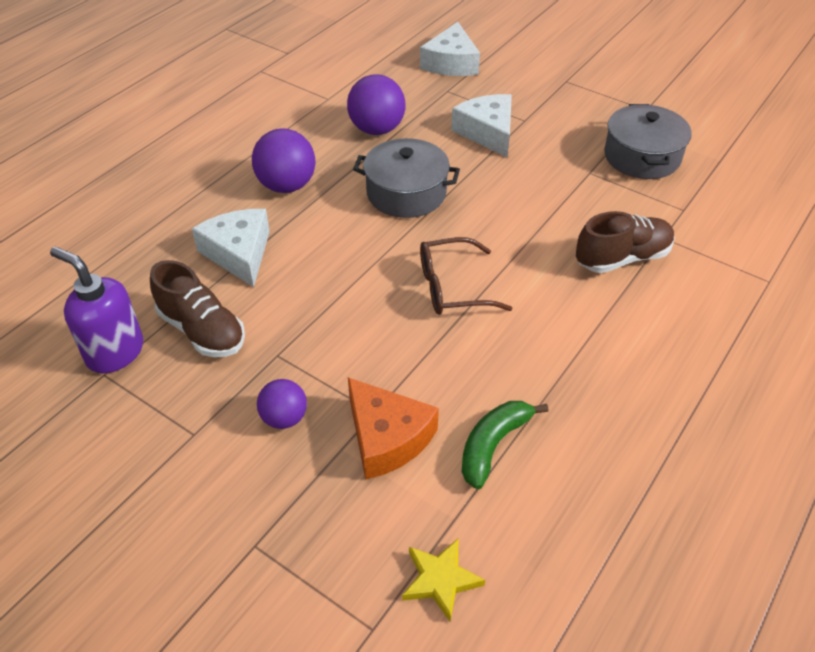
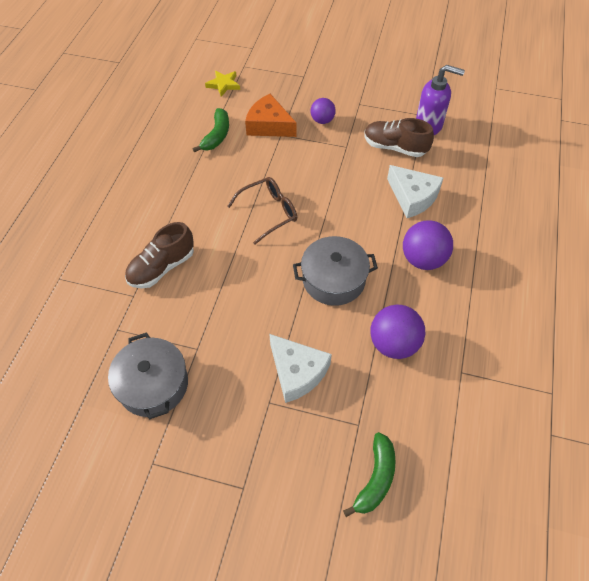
camera: 160 degrees right, 10 degrees up
(451, 63) = (375, 478): white cheese -> green banana

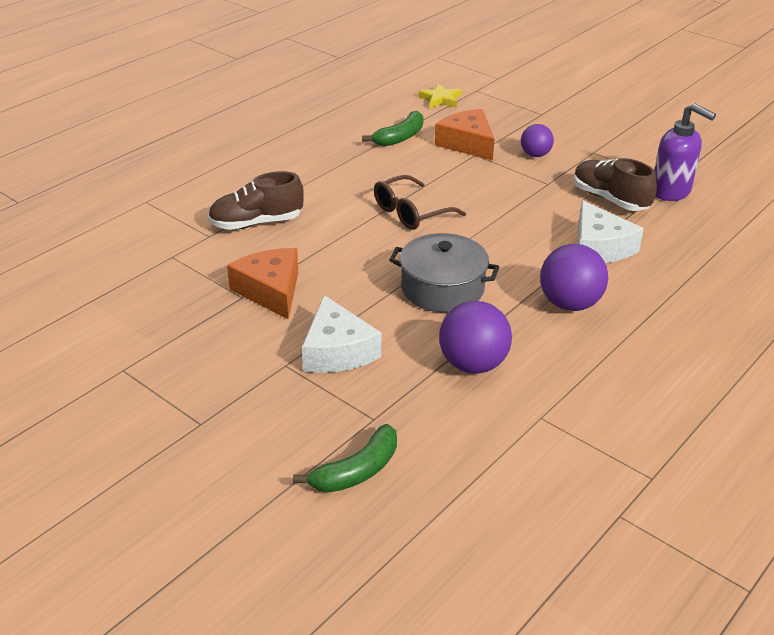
camera: 25 degrees right, 20 degrees down
(153, 384) = (173, 309): grey pot -> none
(215, 333) = (271, 291): none -> orange cheese
(269, 212) = (410, 213): brown glasses -> brown glasses turned 150 degrees clockwise

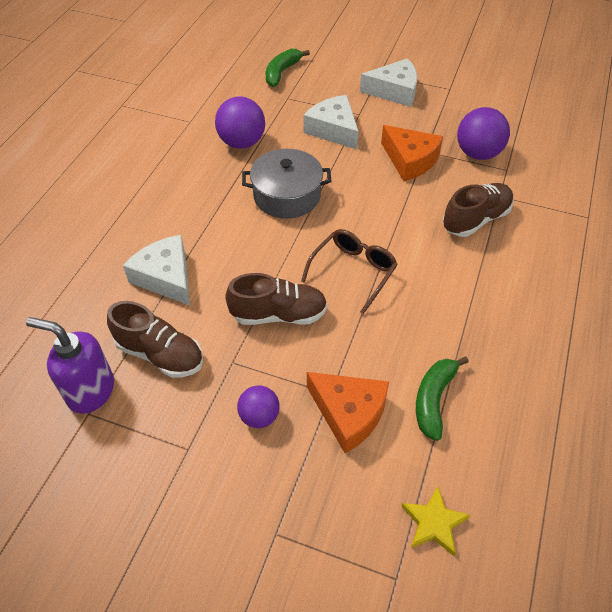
camera: 160 degrees right, 15 degrees up
(205, 386) = (394, 91): none -> white cheese
(496, 201) = (278, 314): none -> brown shoe
(569, 304) = (184, 207): purple ball -> purple ball (478, 153)

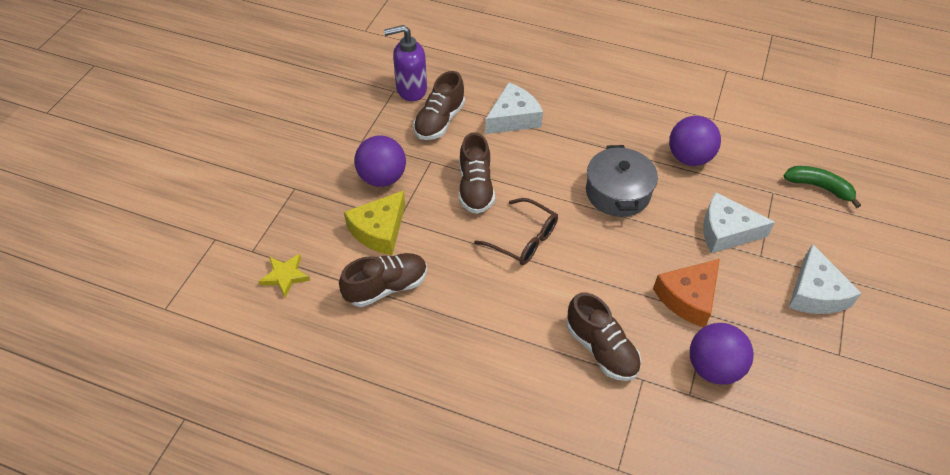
camera: 90 degrees right, 0 degrees up
(90, 391) = (411, 89): purple soap dispenser -> purple soap dispenser turned 120 degrees counterclockwise
(259, 416) = (382, 178): purple ball -> purple ball, size x1.64
(333, 130) = (726, 231): white cheese -> white cheese turned 135 degrees counterclockwise
(348, 413) = (379, 230): orange cheese -> yellow cheese
(433, 399) = (386, 287): green banana -> brown shoe

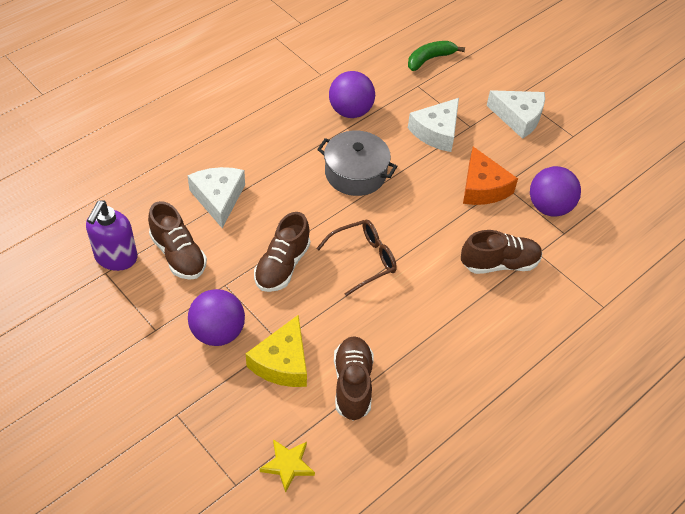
camera: 65 degrees left, 0 degrees up
(379, 230) = (282, 362): yellow cheese -> yellow cheese turned 45 degrees clockwise
(475, 188) = (282, 266): brown shoe -> brown shoe turned 90 degrees clockwise

